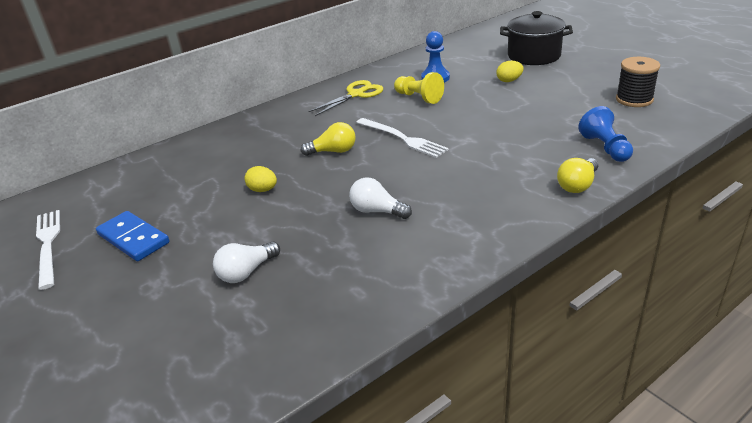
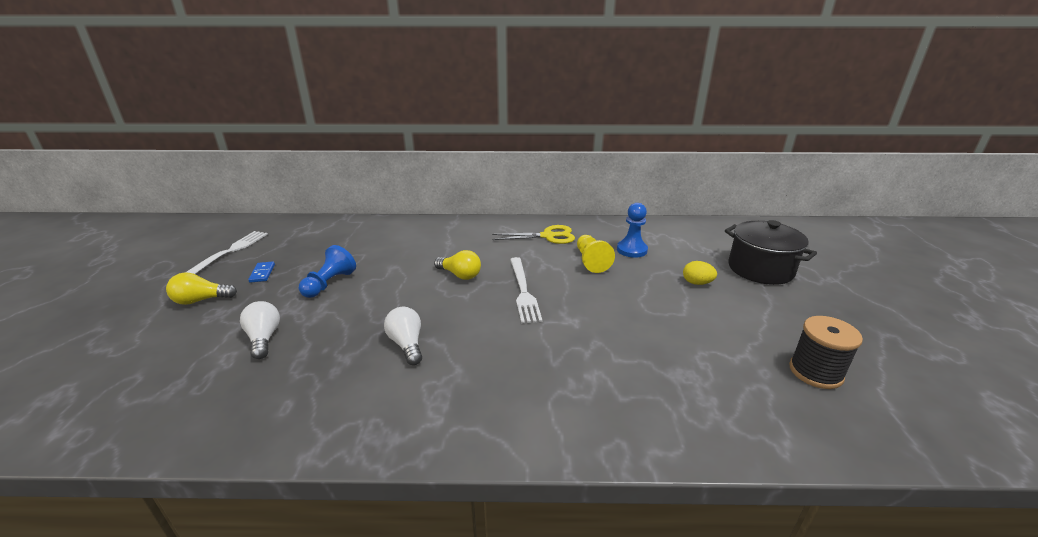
camera: 35 degrees right, 5 degrees down
(133, 239) = (262, 273): blue domino -> blue domino, size x0.54
(246, 272) = (264, 338): white light bulb -> white light bulb turned 75 degrees clockwise
(263, 190) = (373, 280): yellow egg -> none
(577, 185) = (602, 434): yellow light bulb -> yellow light bulb (201, 300)
(605, 148) = (696, 410): blue pawn -> blue pawn (329, 284)

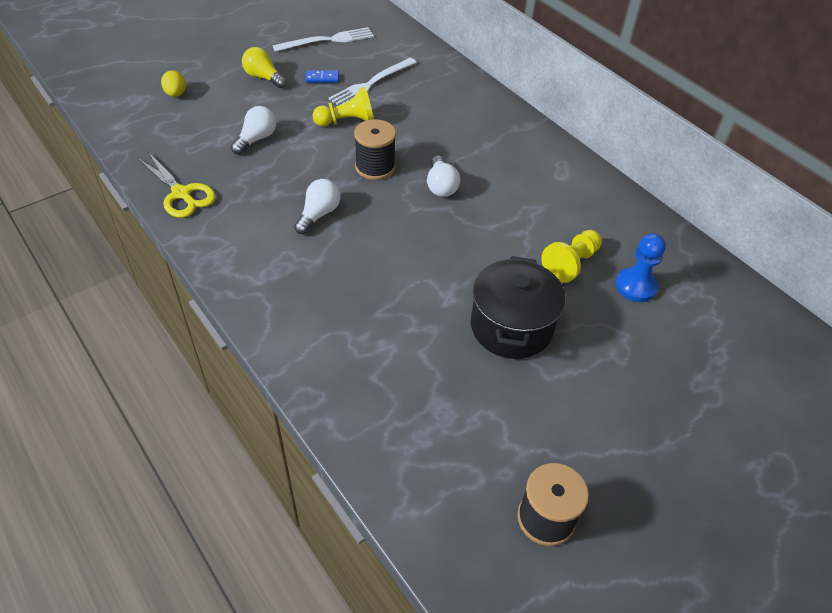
camera: 50 degrees right, 20 degrees up
(262, 273) = (322, 78): blue domino -> blue domino turned 45 degrees clockwise
(329, 284) = (347, 121): blue pawn -> yellow pawn
(398, 293) = (375, 167): none -> black spool
(460, 275) = (441, 186): yellow light bulb -> white light bulb
(523, 291) = (461, 241): white fork -> white fork (371, 83)
(548, 236) = (584, 206): yellow scissors -> yellow scissors (181, 194)
(697, 283) = (624, 369): yellow egg -> yellow egg (176, 94)
(760, 269) = (728, 421): black pot -> black pot (511, 326)

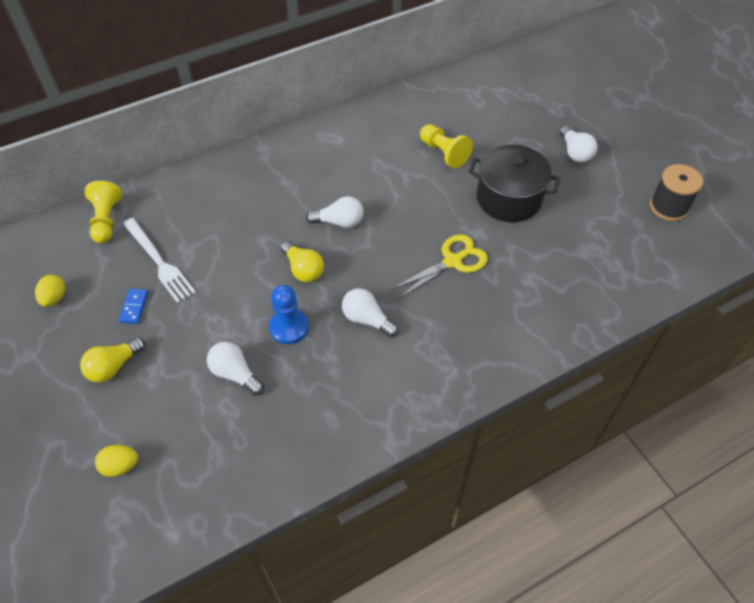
camera: 80 degrees left, 5 degrees up
(181, 194) = (319, 446): yellow scissors -> yellow scissors (452, 261)
(327, 40) = (54, 298): white fork -> yellow egg
(347, 121) = (223, 288): yellow pawn -> yellow pawn (106, 220)
(375, 167) = (303, 269): black spool -> yellow light bulb
(621, 402) = (575, 152): none -> white light bulb
(636, 286) = (469, 122): blue pawn -> blue pawn (289, 327)

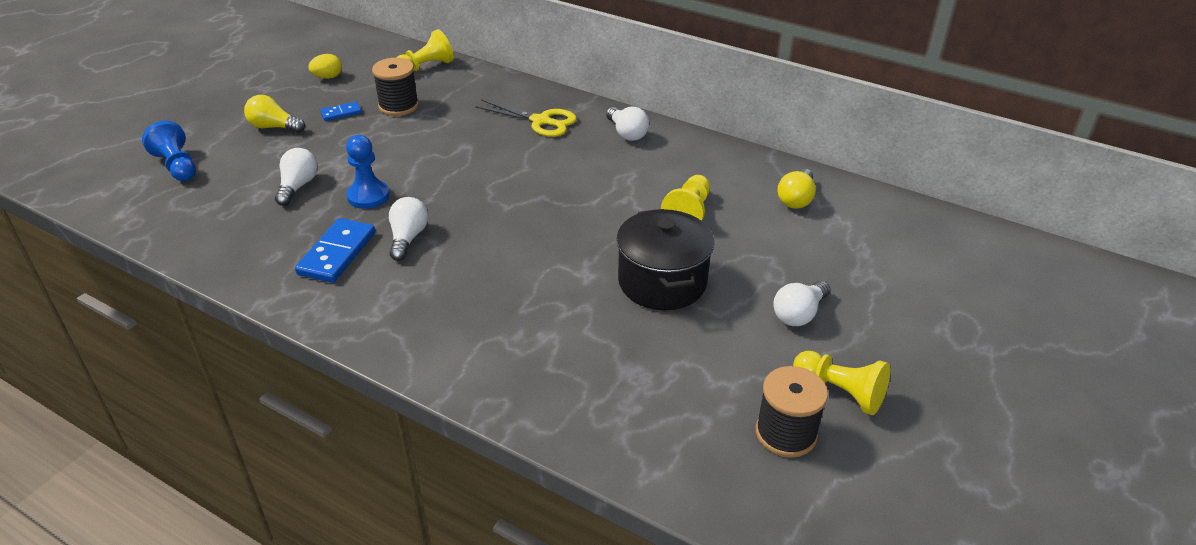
camera: 60 degrees right, 15 degrees down
(120, 466) = (177, 166): yellow egg -> blue pawn
(159, 262) = (398, 106): white fork -> black spool
(303, 269) = (445, 180): yellow light bulb -> yellow light bulb (796, 199)
(339, 222) = (524, 179): white light bulb -> white light bulb (627, 133)
(356, 372) = (337, 253): none -> blue domino
(452, 261) = (529, 269): yellow scissors -> yellow scissors (541, 121)
(647, 169) = (840, 392): none -> yellow pawn

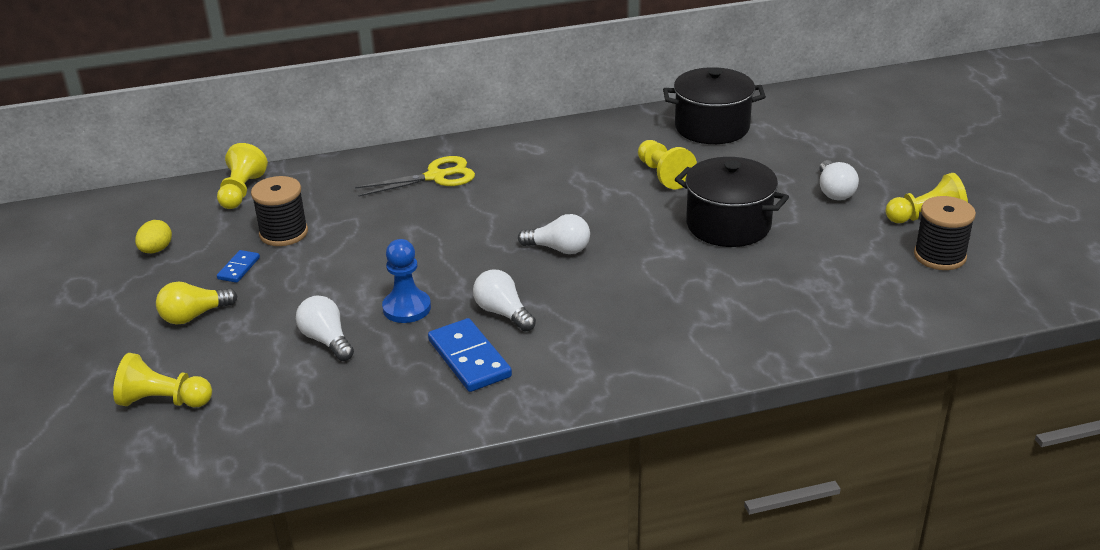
camera: 45 degrees left, 5 degrees down
(177, 166) = (163, 401): blue pawn -> yellow pawn
(627, 133) = (520, 149): white light bulb -> white light bulb (559, 249)
(796, 199) = (712, 127): yellow light bulb -> black pot

